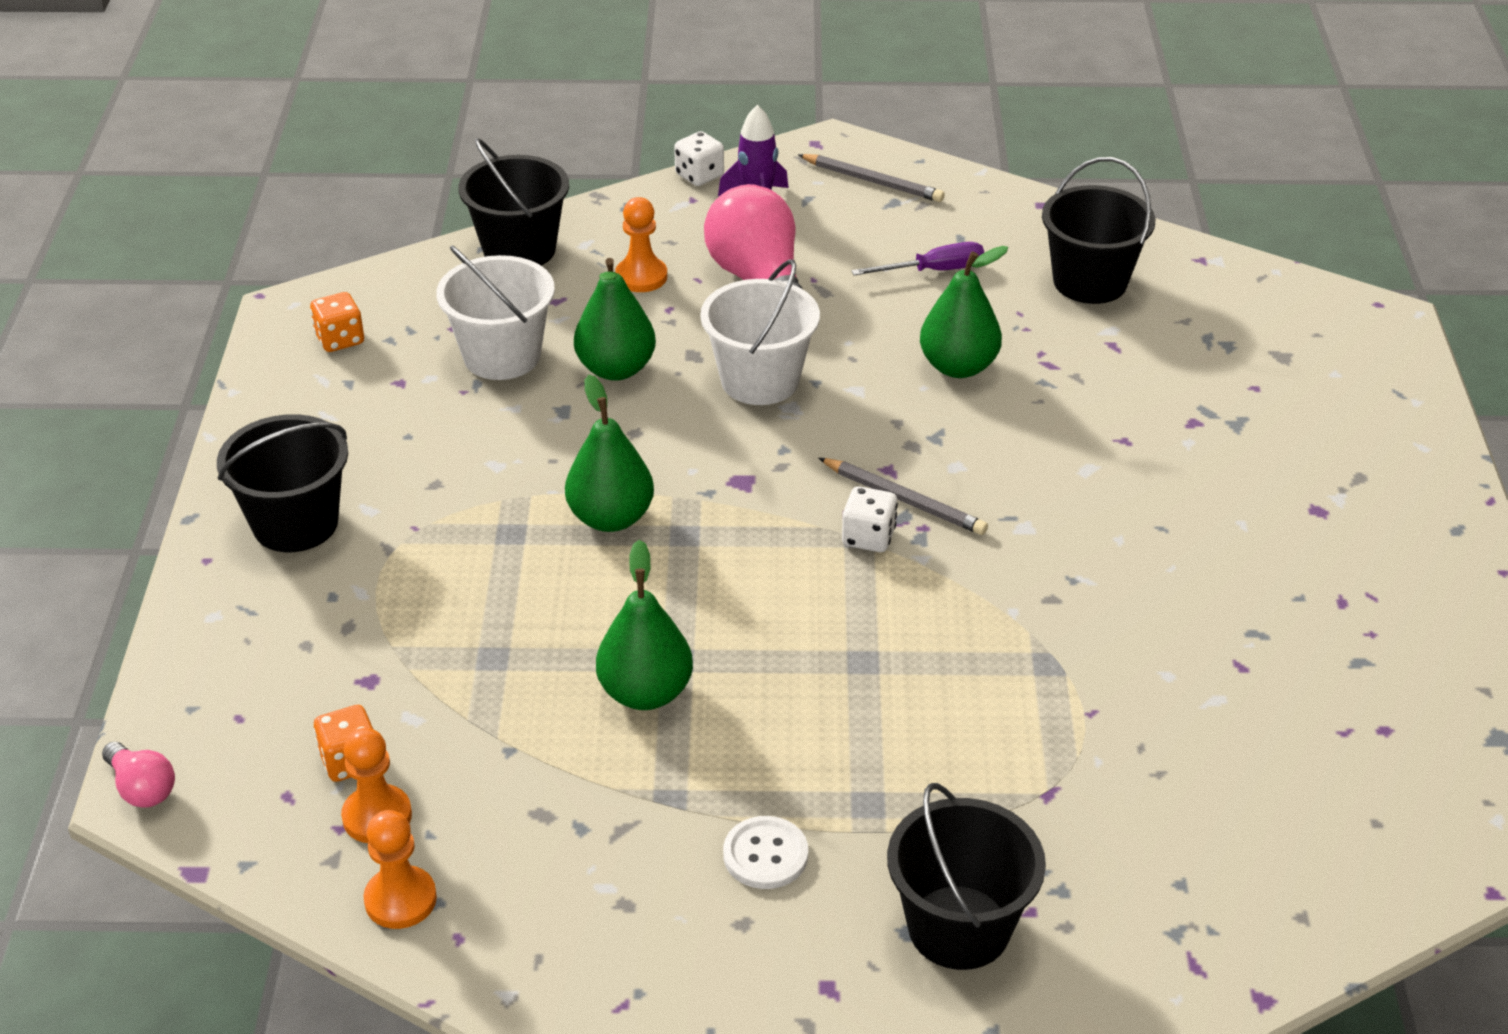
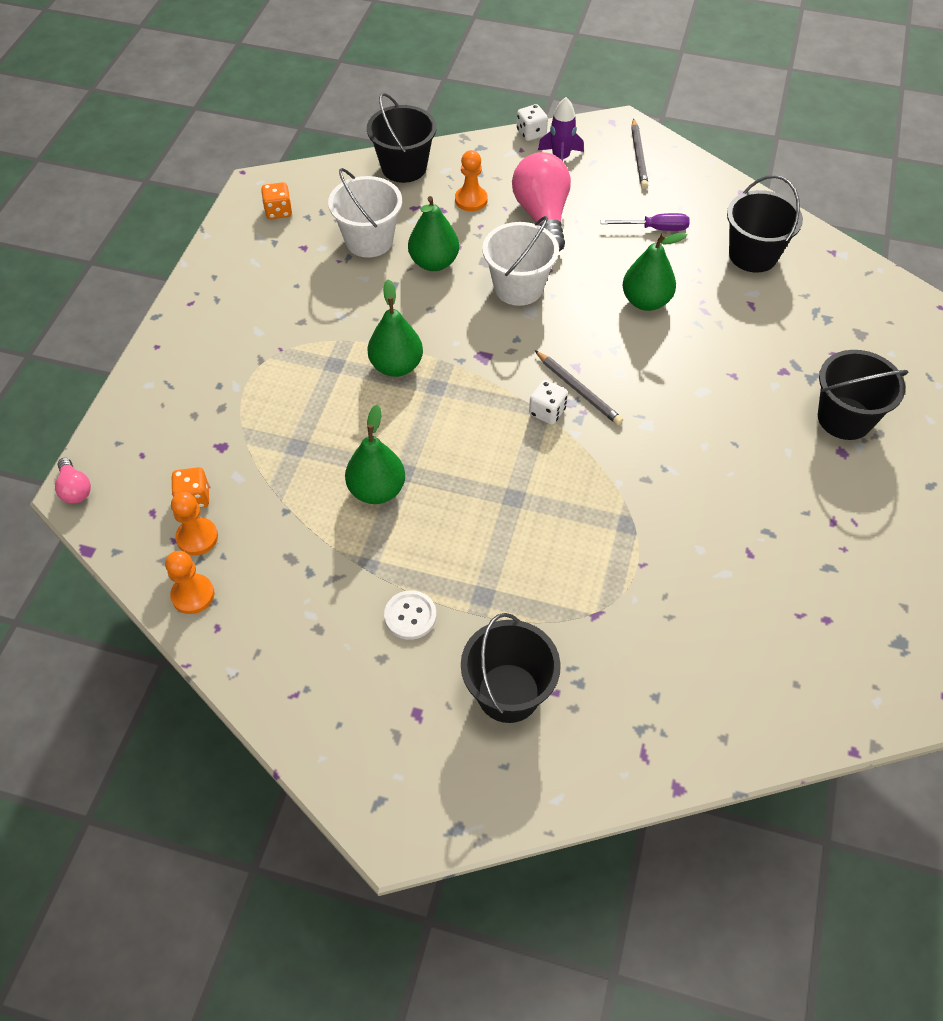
camera: 15 degrees right, 15 degrees up
(295, 523) = (213, 332): black bucket -> black bucket (844, 418)
(872, 181) = (638, 156): grey pencil -> grey pencil turned 45 degrees clockwise

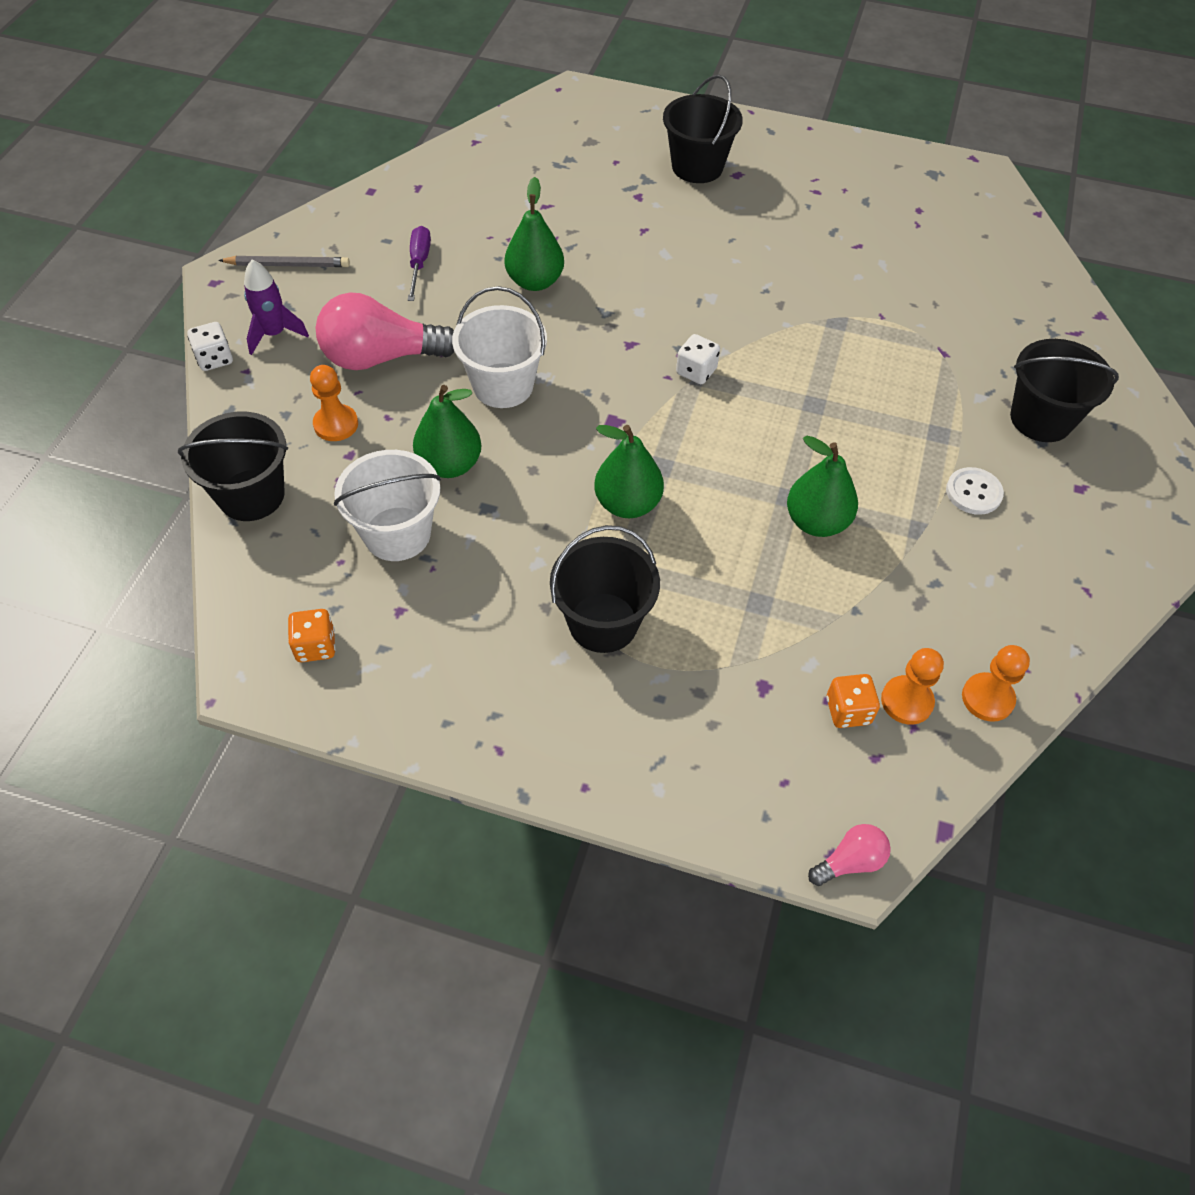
camera: 90 degrees left, 0 degrees up
(578, 390) = (664, 344): grey pencil -> none
(753, 255) = (473, 195): black bucket -> black bucket (603, 622)

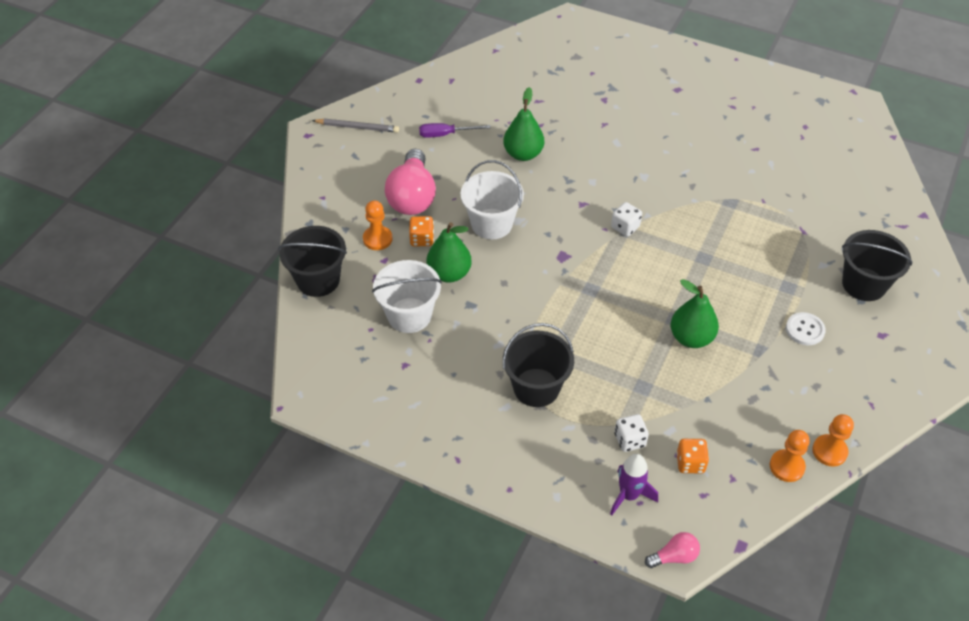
camera: 10 degrees right, 5 degrees down
(215, 359) = (303, 187): white dice -> white dice (629, 440)
(274, 334) = (343, 174): purple rocket -> purple rocket (629, 495)
(315, 646) = (349, 381): orange dice -> orange dice (422, 239)
(381, 357) = (412, 197): pink light bulb -> pink light bulb turned 90 degrees counterclockwise
(419, 264) = (445, 134): purple screwdriver -> purple screwdriver turned 105 degrees counterclockwise
(627, 504) = (564, 312): green pear -> none
(697, 167) = (649, 81): black bucket -> none
(906, 701) = (731, 462): orange pawn -> orange pawn (829, 451)

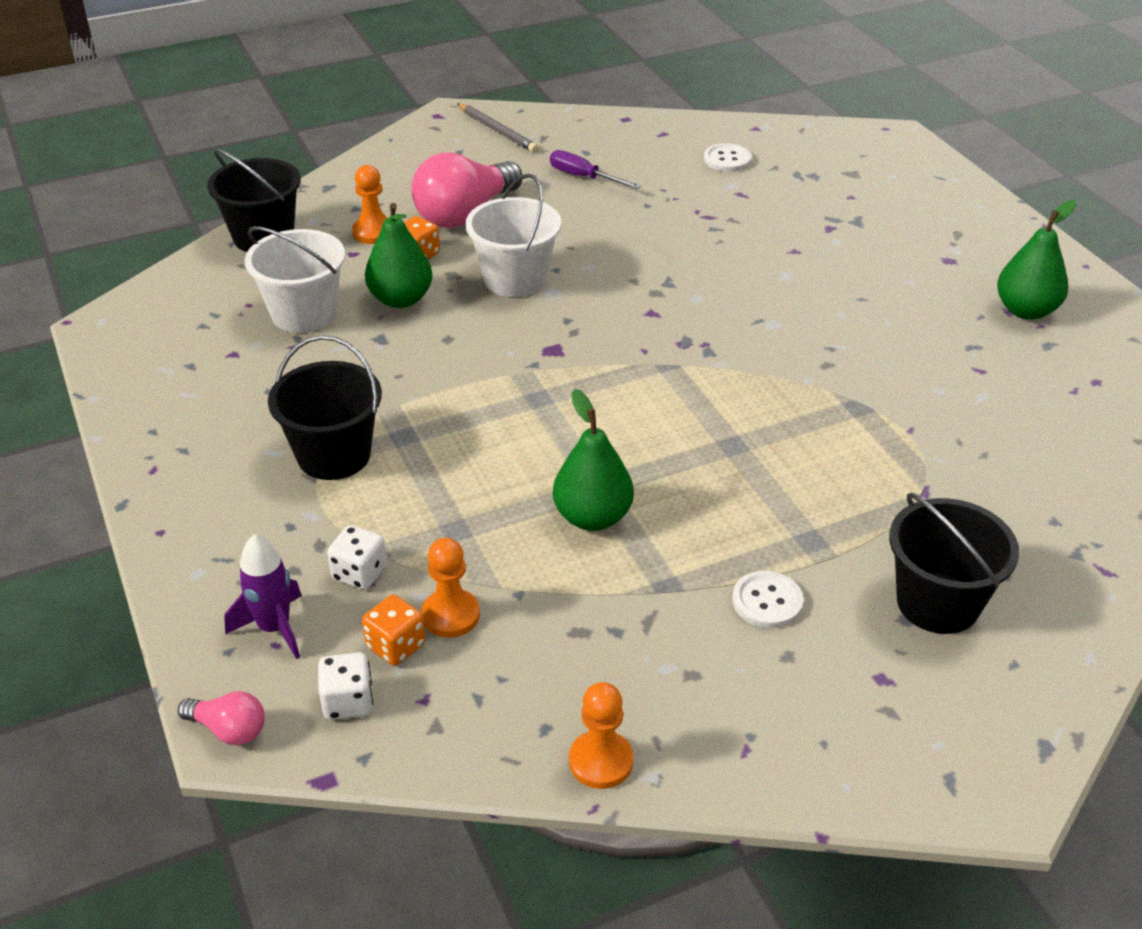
camera: 40 degrees right, 10 degrees down
(505, 81) = (727, 159): none -> white button
(523, 154) = (648, 233): green pear -> green pear (1026, 310)
(625, 227) = (672, 361): white dice -> white dice (348, 702)
(786, 466) = (514, 737): orange pawn -> orange pawn (450, 615)

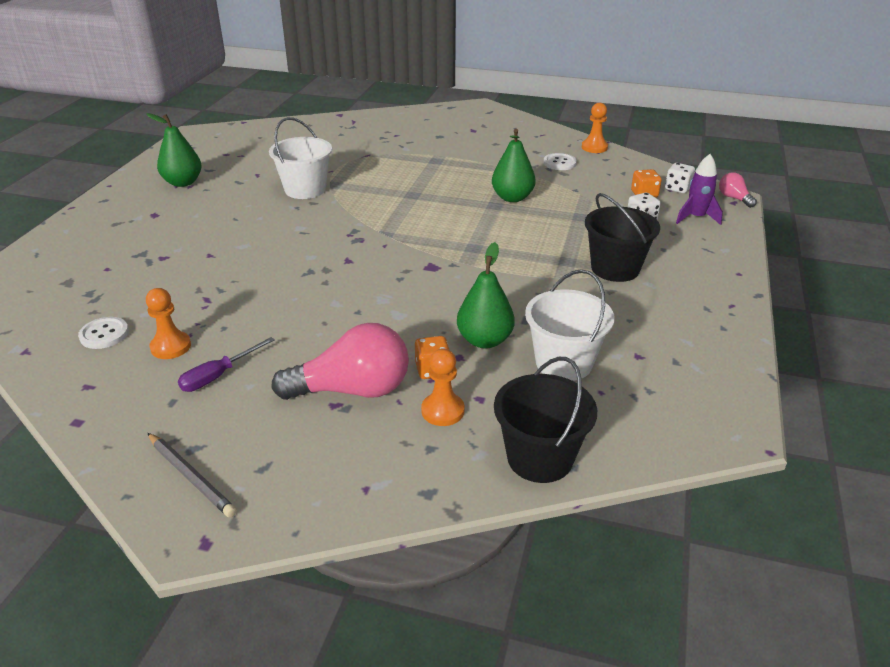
camera: 140 degrees left, 5 degrees down
(450, 615) = (611, 194): orange pawn -> orange pawn (171, 347)
(497, 131) = (191, 477): grey pencil -> grey pencil turned 135 degrees clockwise
(515, 279) = (392, 318): white bucket -> white bucket (305, 189)
(584, 177) = (218, 376): purple screwdriver -> purple screwdriver turned 60 degrees clockwise
(767, 601) = (481, 155): white button -> white button (559, 163)
(938, 603) = (422, 135): black bucket -> none

